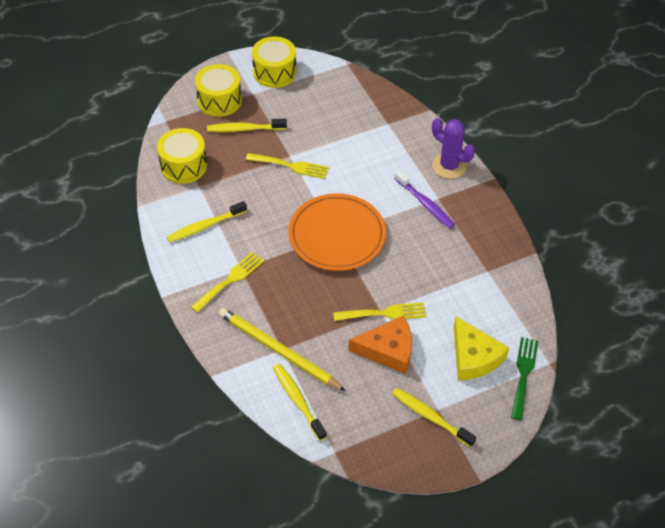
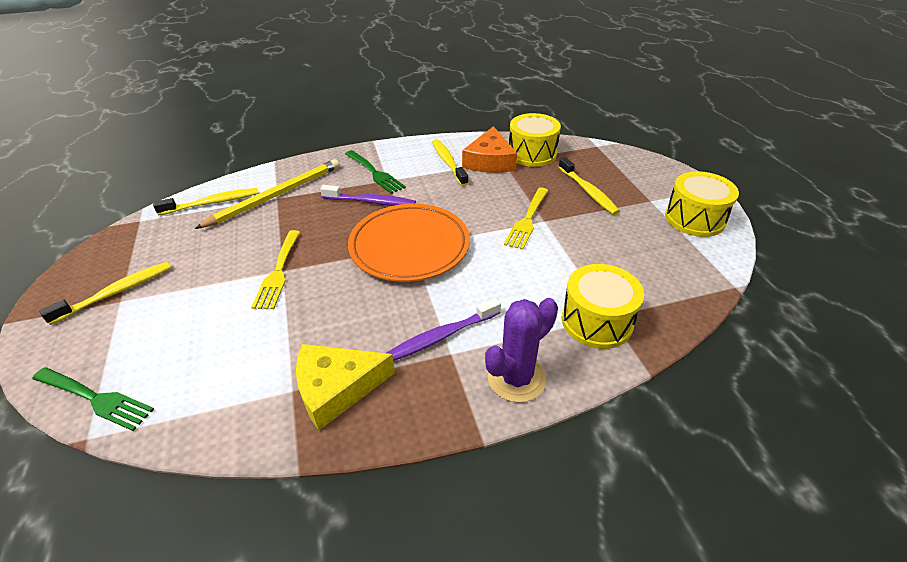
camera: 100 degrees right, 10 degrees down
(219, 100) = (633, 177): yellow drum -> yellow drum (596, 321)
(230, 280) = (375, 173): yellow fork -> green fork
(244, 129) = (588, 191): yellow toothbrush -> yellow toothbrush turned 150 degrees clockwise
(279, 273) = (371, 202): none -> purple toothbrush
(388, 350) = (227, 269): orange cheese -> orange cheese (490, 161)
(474, 357) = (162, 347): yellow cheese -> yellow cheese (336, 388)

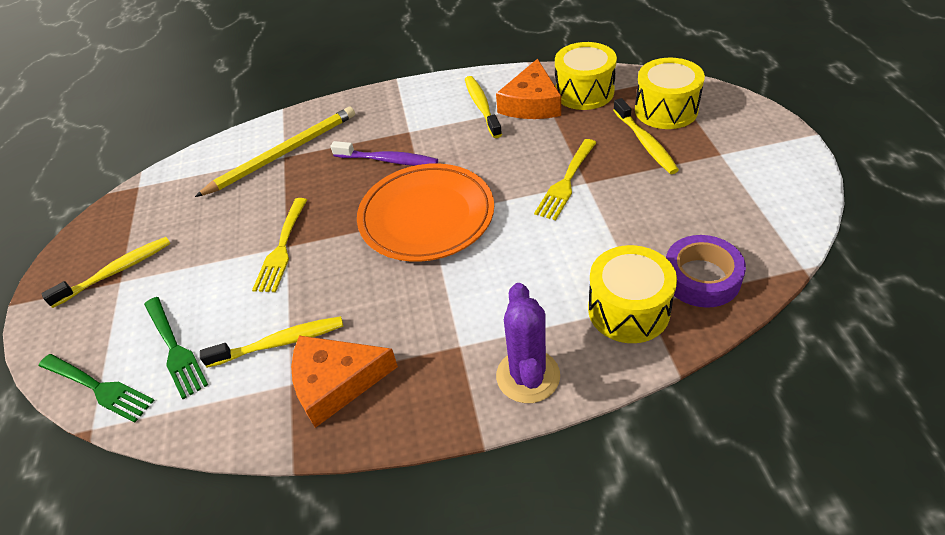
camera: 10 degrees right, 5 degrees up
(212, 203) = (214, 164): yellow toothbrush -> yellow toothbrush (280, 343)
(336, 388) = (336, 382): yellow cheese -> orange cheese
(375, 173) = (395, 123): green fork -> green fork (175, 349)
(442, 336) = (452, 325): purple toothbrush -> none
(516, 378) = (528, 376): purple cactus -> purple cactus turned 60 degrees counterclockwise
(653, 294) = (701, 278): none -> purple tape
(694, 219) = (771, 178): yellow drum -> yellow drum (666, 110)

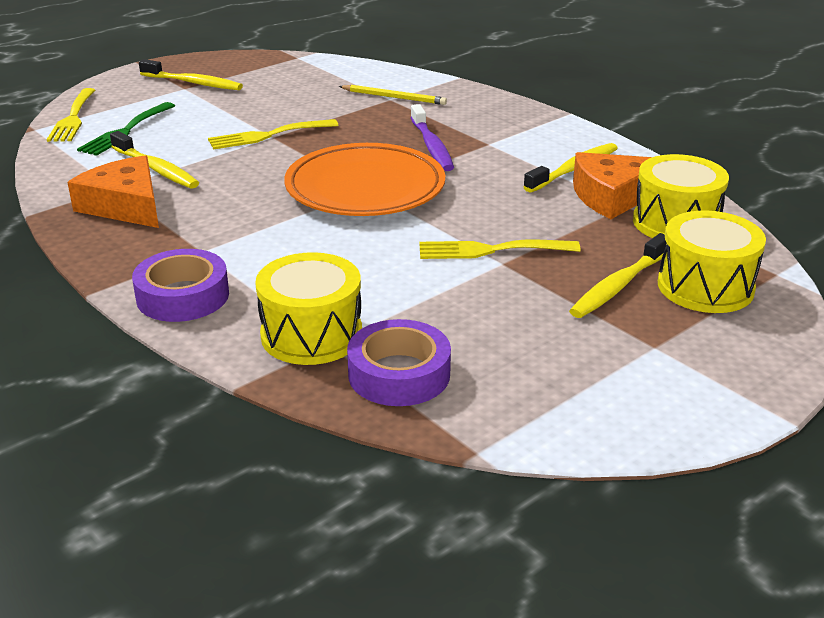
camera: 55 degrees right, 15 degrees down
(99, 388) = (73, 118): green fork -> yellow fork
(283, 153) = (394, 97): yellow pencil -> yellow pencil, size x0.58
(528, 376) = (183, 296): purple cactus -> purple tape

